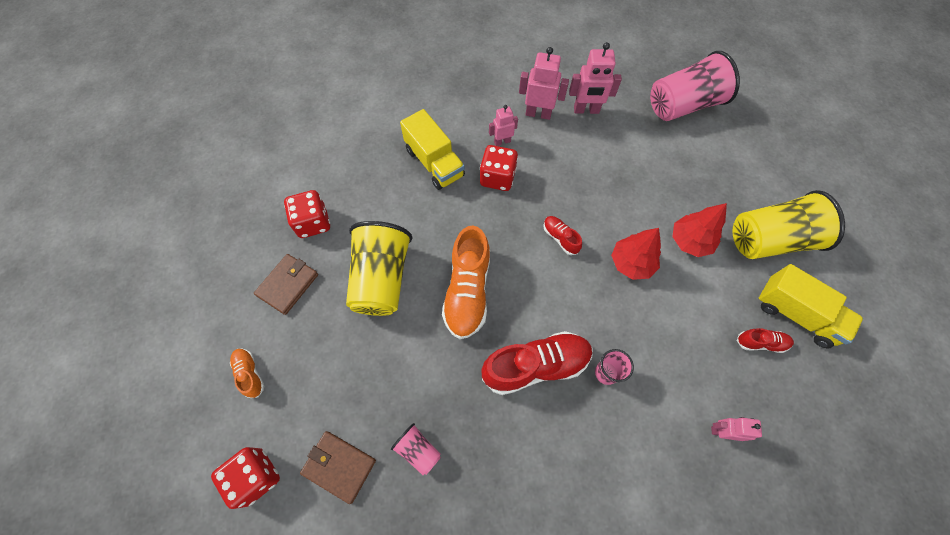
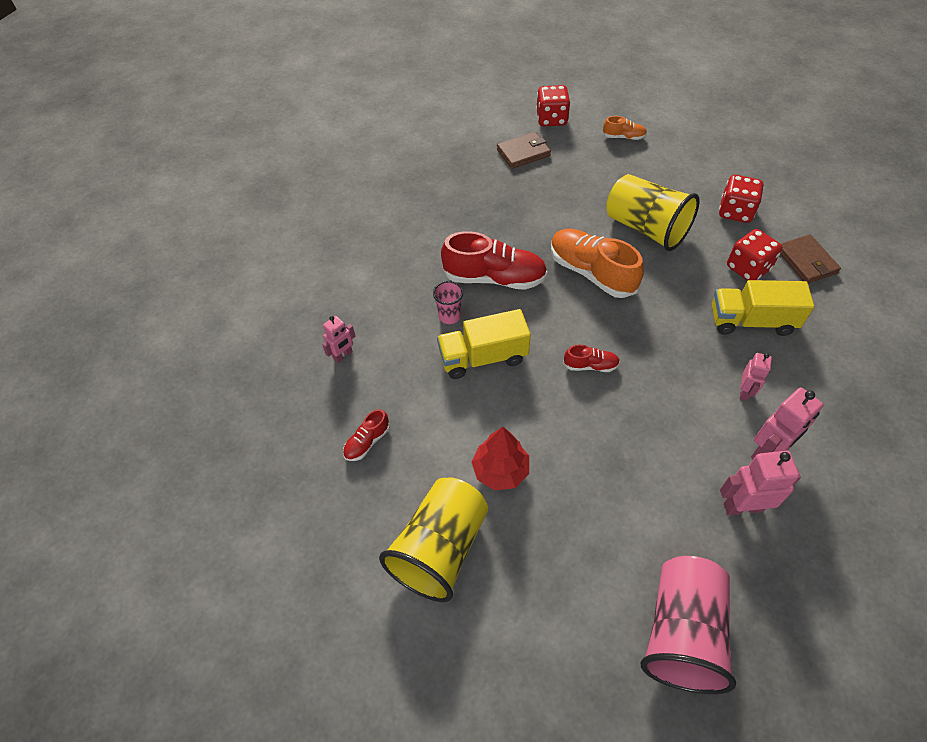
camera: 130 degrees right, 10 degrees down
(288, 285) = (683, 177): brown wallet -> brown wallet (806, 261)
(418, 450) = (498, 189): pink cup -> none
(497, 178) = (697, 359): red dice -> red dice (748, 268)
(536, 366) = (494, 278): red shoe -> red shoe turned 105 degrees counterclockwise
(586, 110) = (742, 506): pink robot -> pink robot turned 45 degrees clockwise
(631, 263) = (520, 402): red tree -> none
(795, 314) = (359, 496): yellow truck -> yellow truck (483, 357)

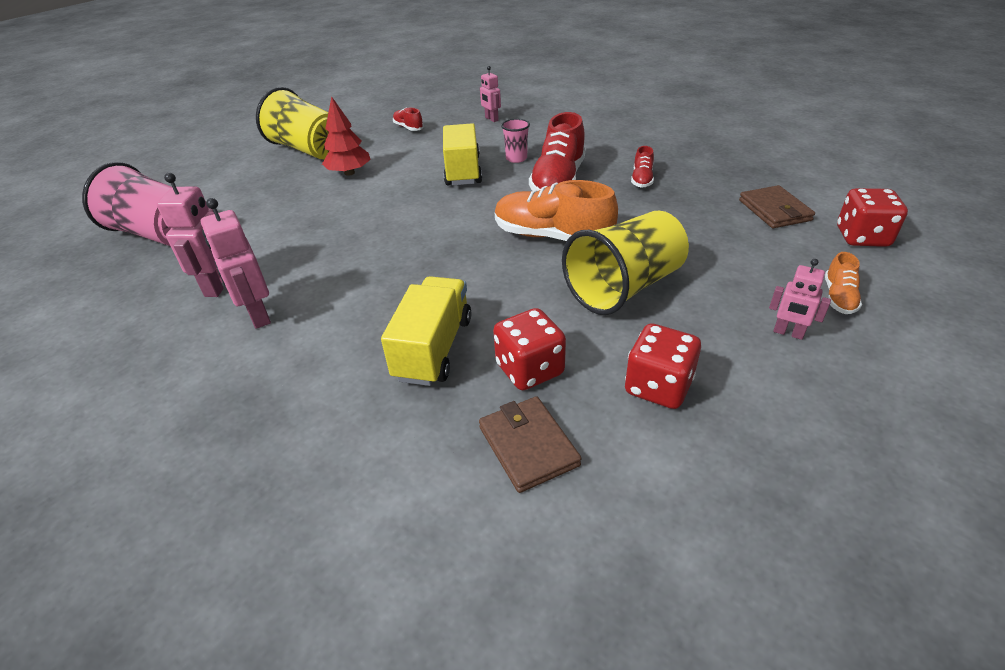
camera: 100 degrees right, 15 degrees down
(590, 365) = (426, 222): red shoe -> red shoe (642, 179)
(591, 272) = (552, 236): orange shoe -> orange shoe turned 120 degrees counterclockwise
(745, 392) = (337, 317): pink robot -> pink robot (788, 333)
(806, 261) = (528, 446): brown wallet -> brown wallet turned 75 degrees clockwise

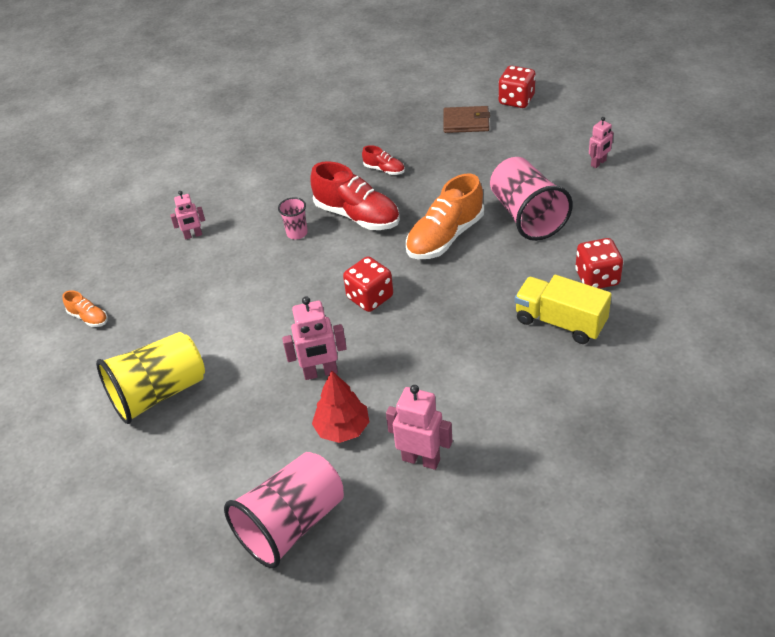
camera: 70 degrees left, 5 degrees up
(258, 315) = (480, 428): pink robot -> pink robot (320, 372)
(349, 173) = (246, 358): red tree -> red tree (342, 429)
(408, 128) = (164, 302): red shoe -> none
(463, 171) = (299, 272): yellow truck -> none
(528, 446) = (662, 290): brown wallet -> none
(624, 287) = (527, 216): yellow cup -> pink cup
(658, 386) = (628, 227): red dice -> red dice (370, 297)
(838, 297) = (573, 133): orange shoe -> orange shoe (88, 318)

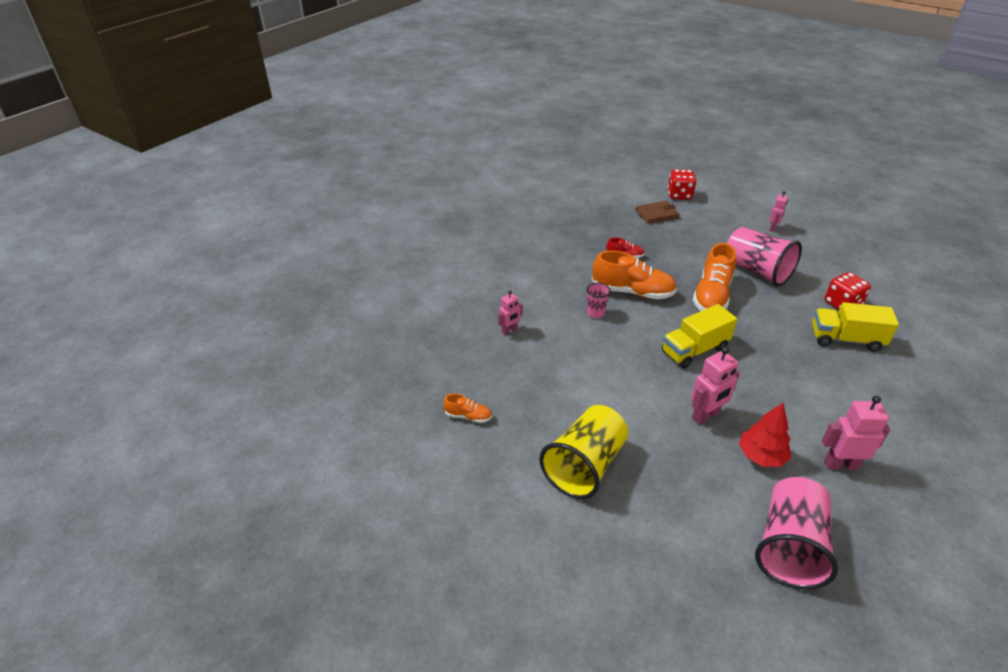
camera: 25 degrees left, 5 degrees down
(357, 216) = (632, 292): red shoe -> orange shoe
(370, 297) = (694, 350): red dice -> yellow truck

